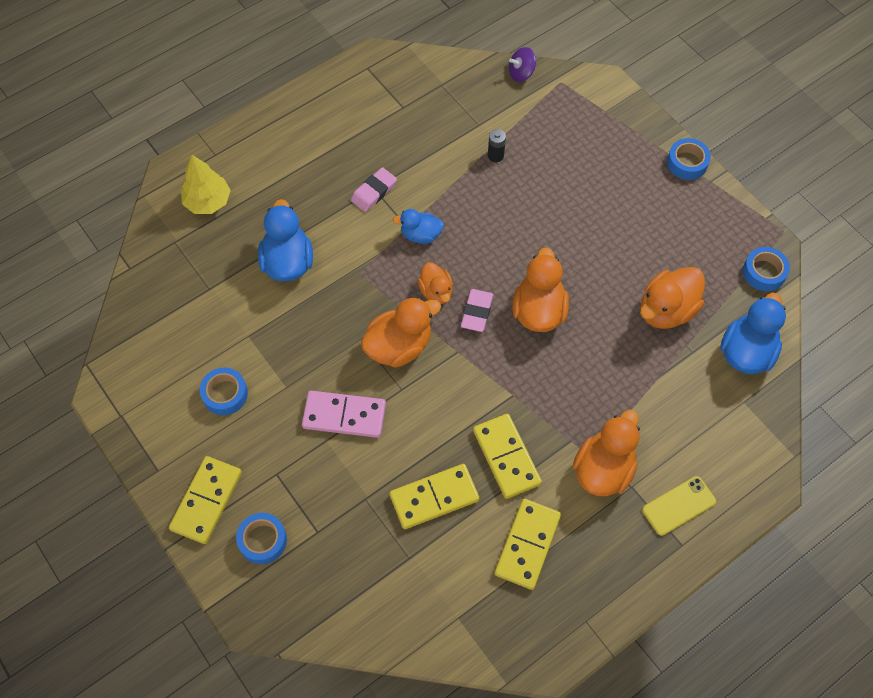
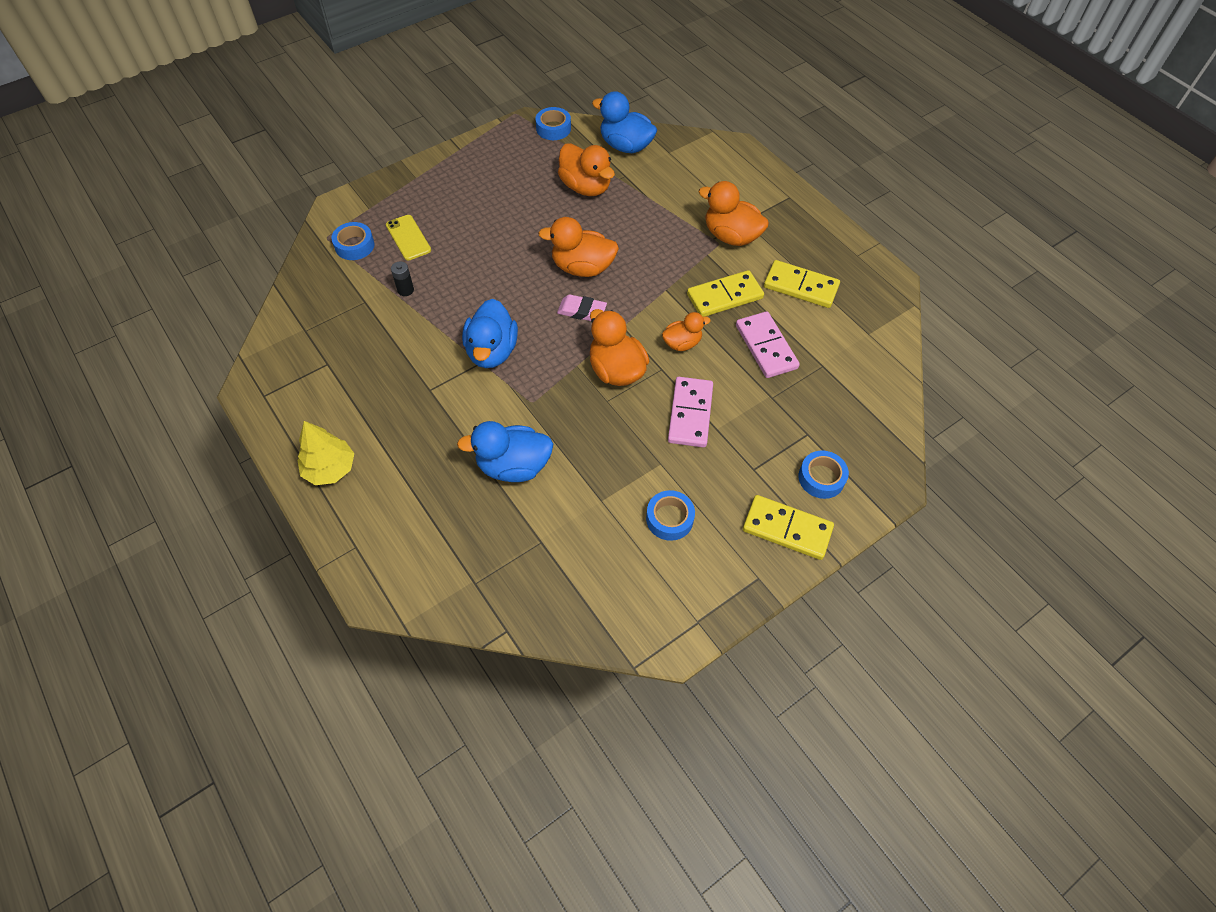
camera: 90 degrees left, 5 degrees down
(208, 202) = (423, 550): yellow tree -> yellow tree (330, 469)
(374, 192) = (434, 390): pink eraser -> none
(420, 235) = (492, 351): blue duck -> blue duck, size x1.65
(434, 497) = (766, 347): yellow domino -> pink domino
(436, 292) = (558, 340): orange duck -> orange duck (682, 343)
(521, 73) = (307, 266): purple spinning top -> none
(678, 505) = (758, 196): yellow phone -> yellow phone (408, 238)
(687, 163) = (438, 161): blue tape -> blue tape (354, 245)

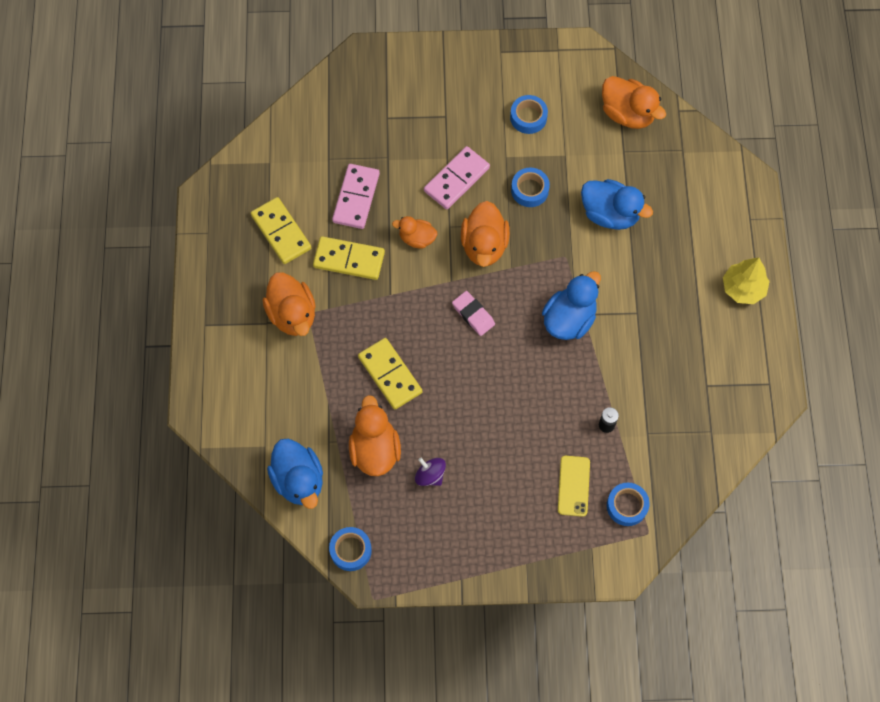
camera: 145 degrees left, 10 degrees up
(530, 192) = (430, 475): none -> purple spinning top
(582, 268) = (442, 358): orange duck -> orange duck (627, 114)
(787, 529) = (457, 68): yellow domino -> yellow domino (390, 375)
(821, 478) = (406, 84): blue tape -> blue tape (529, 190)

